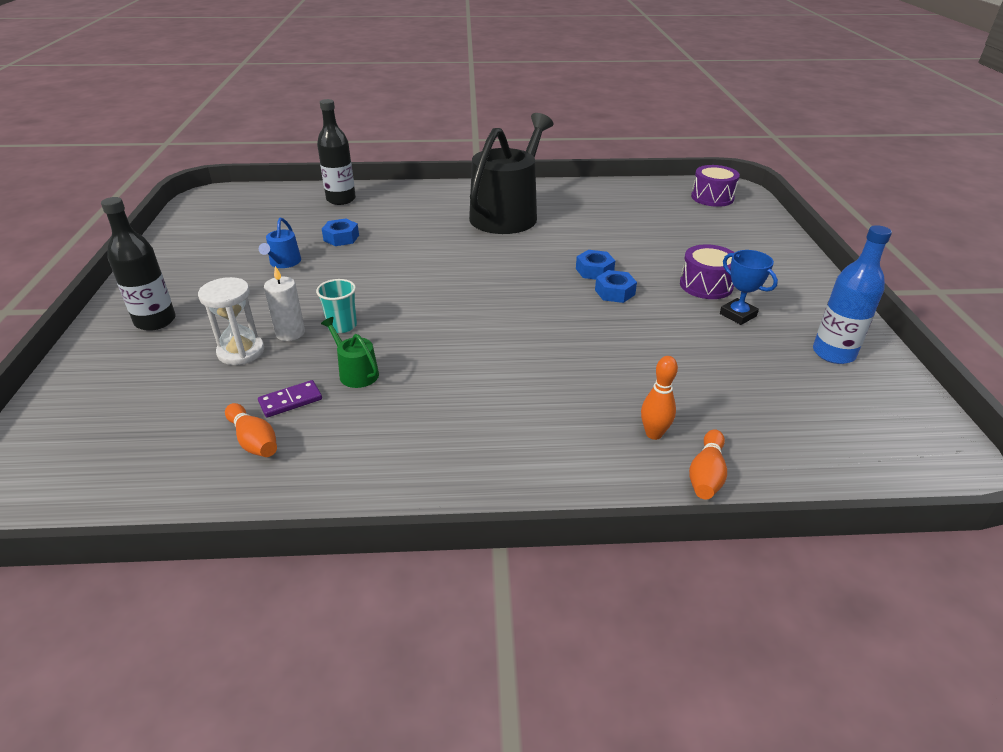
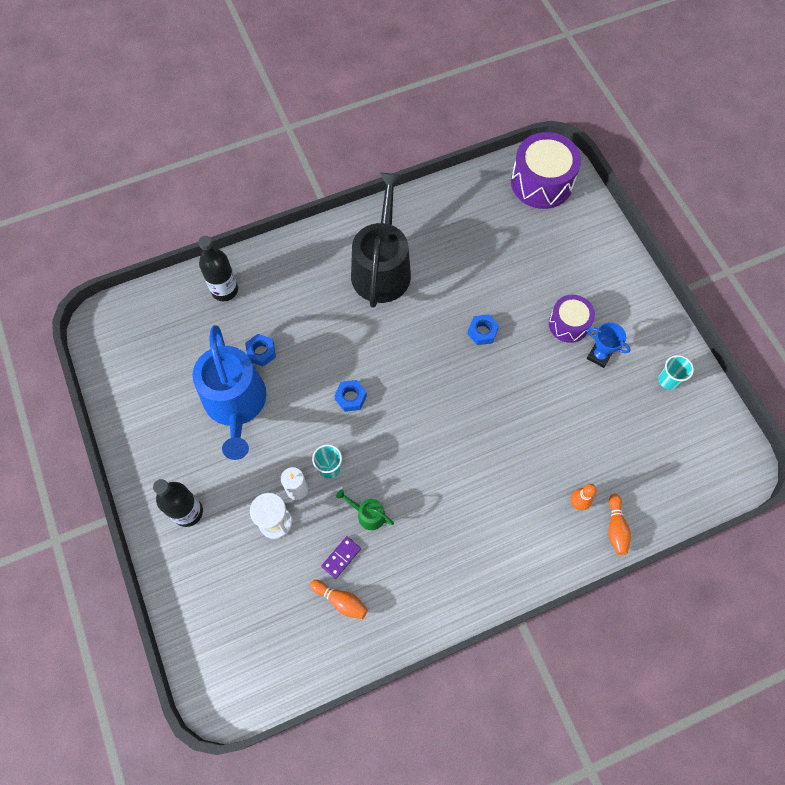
camera: 20 degrees left, 30 degrees up
(284, 263) = (236, 404): blue watering can -> blue watering can, size x2.47
(614, 292) = (506, 356): blue nut -> blue nut (350, 398)
(712, 197) = (541, 182): purple drum -> purple drum, size x1.66
(833, 353) = (668, 380): blue bottle -> turquoise cup

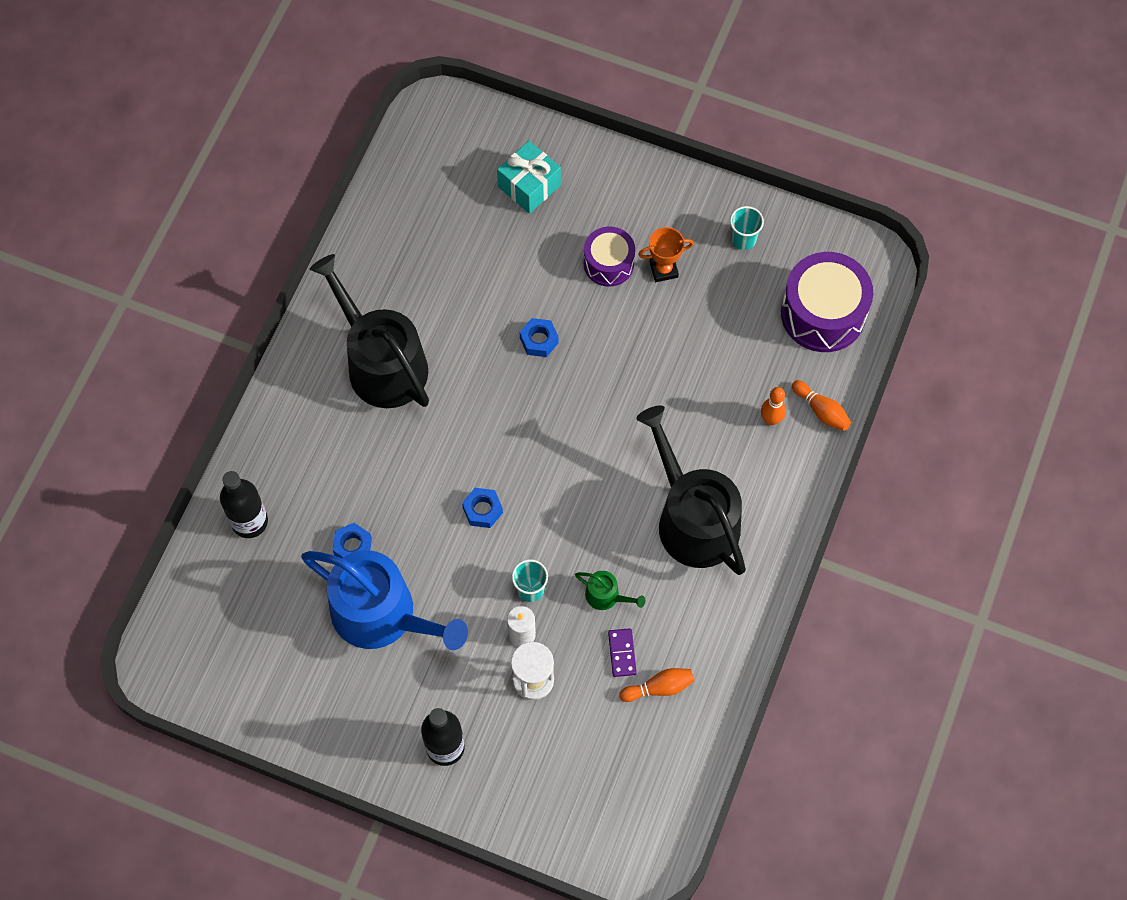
camera: 45 degrees left, 0 degrees up
(368, 514) = (606, 596): green watering can -> green watering can turned 135 degrees counterclockwise
(466, 518) = (693, 518): none -> black watering can
(541, 182) = (446, 143): purple drum -> purple drum (823, 313)
(565, 243) = (529, 186): none -> turquoise gift
(599, 356) = (663, 269): blue trophy -> orange trophy

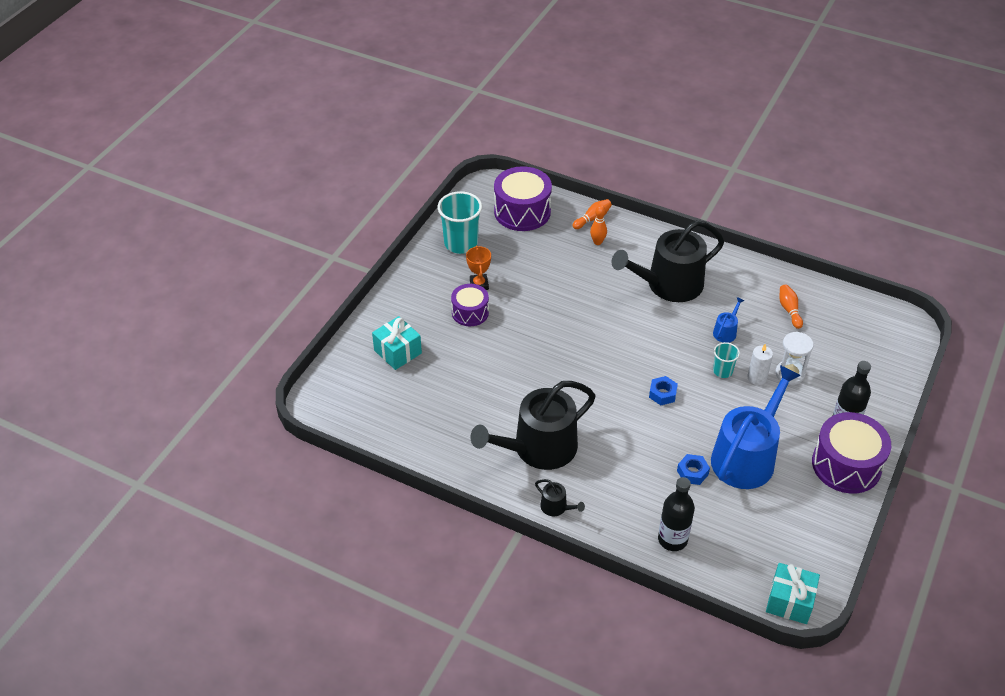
camera: 85 degrees left, 20 degrees down
(164, 655) = (789, 601): none -> turquoise gift
(292, 388) = (556, 507): none -> black watering can
(375, 743) = (846, 465): none -> purple drum
(539, 340) = (528, 354): blue nut -> none
(606, 596) = (726, 331): green watering can -> blue watering can
(622, 653) = (766, 326): purple domino -> none
(743, 239) = (461, 243): turquoise cup -> turquoise cup, size x1.87

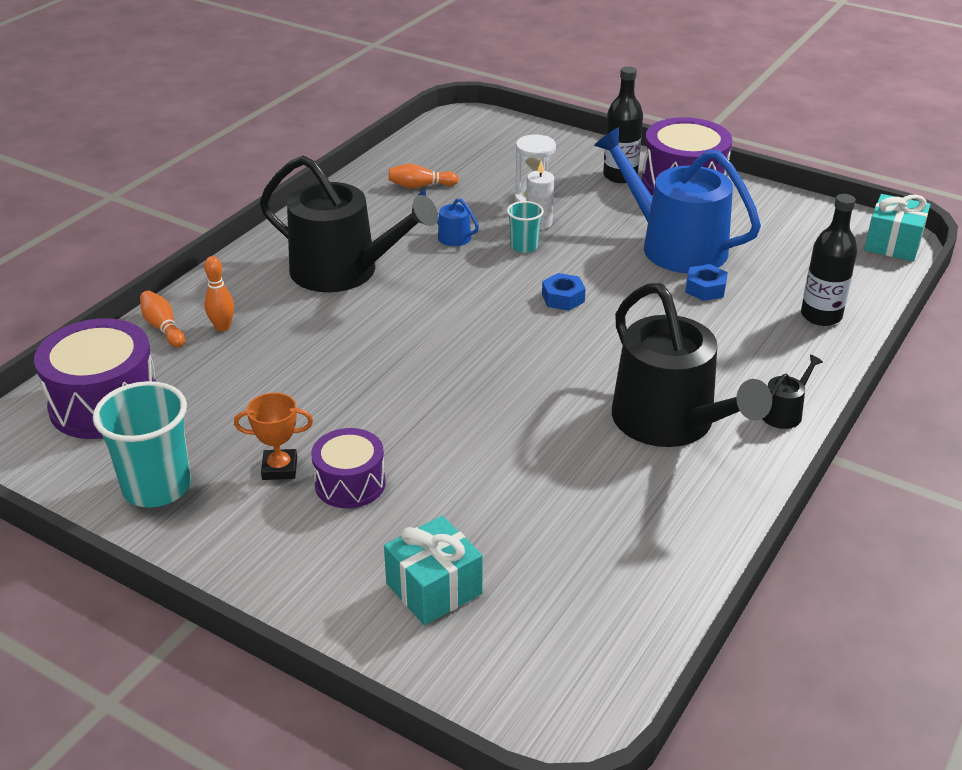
camera: 85 degrees left, 10 degrees down
(668, 285) = (343, 271): black watering can -> black watering can turned 45 degrees counterclockwise

